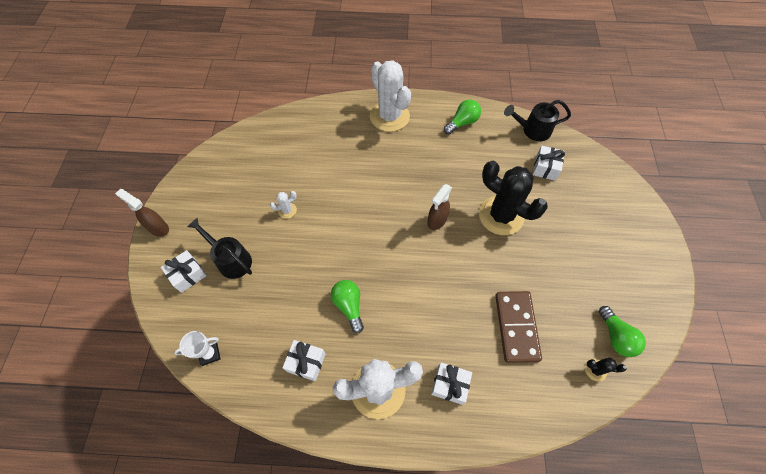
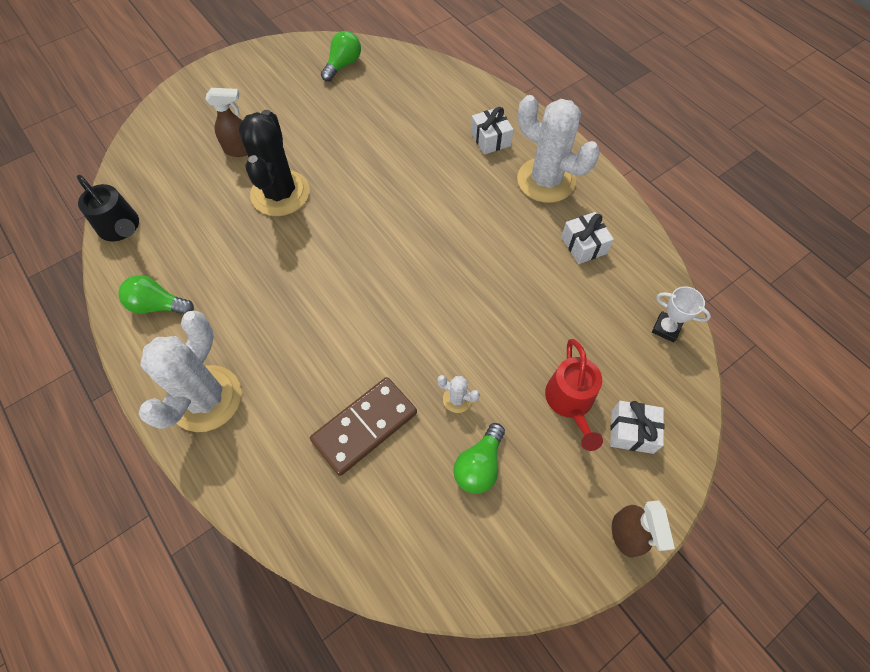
camera: 130 degrees left, 0 degrees up
(230, 259) = (570, 403): black watering can -> red watering can
(349, 306) = (501, 251): green light bulb -> green light bulb (479, 465)
(436, 221) = (335, 242): brown spray bottle -> brown spray bottle (240, 150)
(516, 327) = (395, 124): brown domino -> brown domino (364, 426)
(545, 168) = (178, 189): white gift -> none
(595, 370) = (385, 65): black cactus -> none

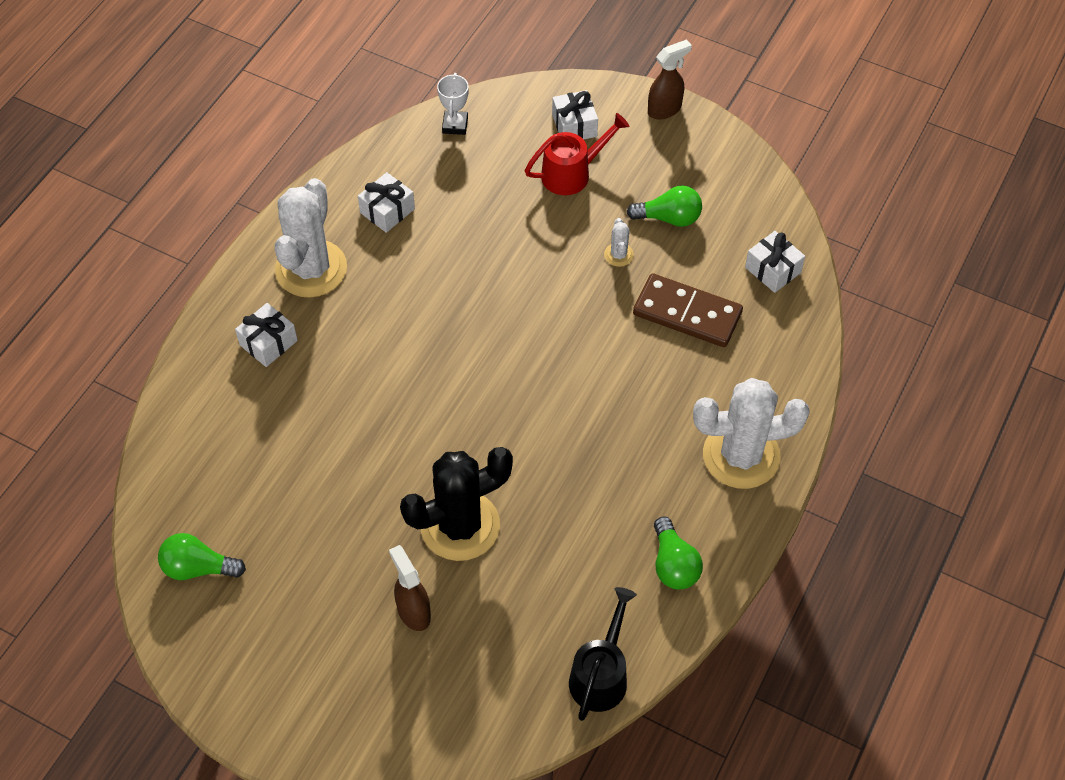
camera: 115 degrees left, 5 degrees down
(370, 535) = (773, 270): none -> white gift

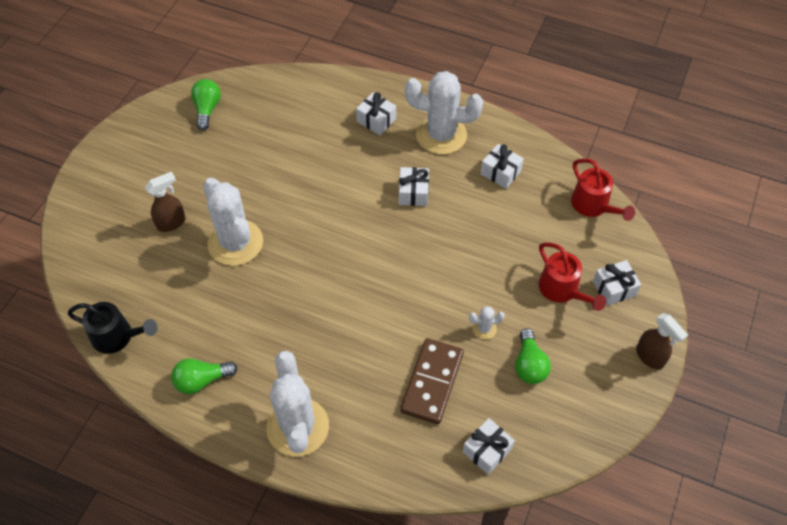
camera: 85 degrees right, 0 degrees up
(405, 309) = (413, 193): none -> white gift
(455, 125) = (593, 206): white trophy -> red watering can
(460, 526) = (235, 243): black cactus -> white cactus

